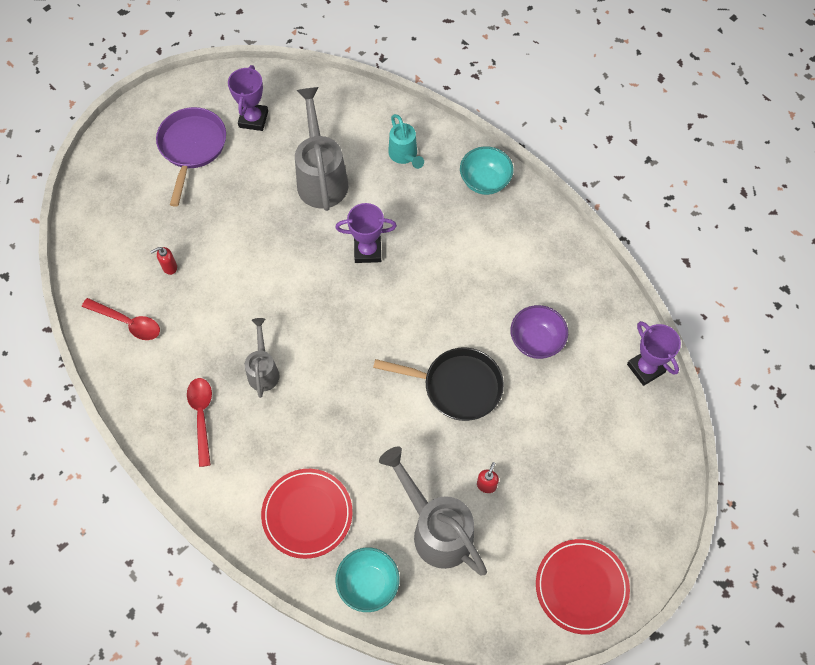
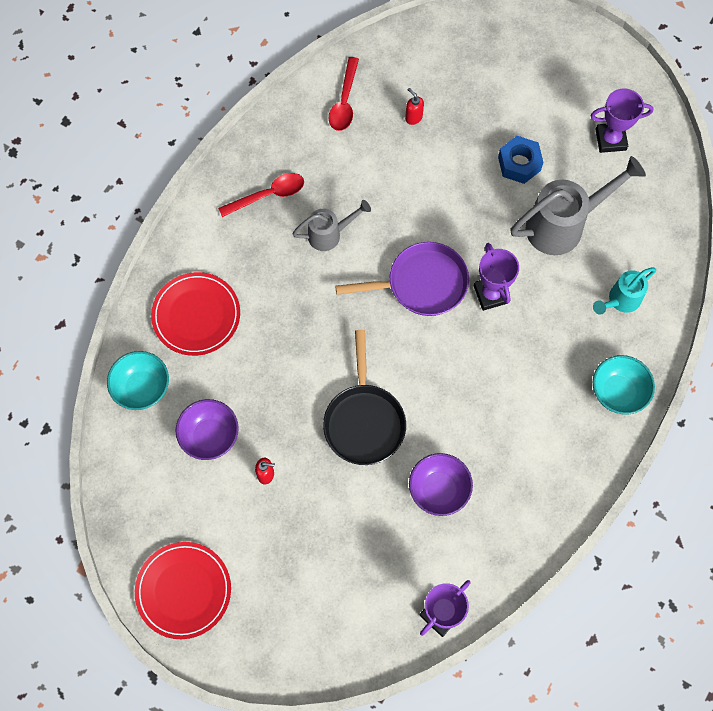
camera: 75 degrees right, 5 degrees up
(192, 147) = (555, 94): purple pan -> purple pan (421, 284)
(250, 194) = (519, 164): none -> blue nut
(435, 528) = (210, 436): grey watering can -> purple bowl

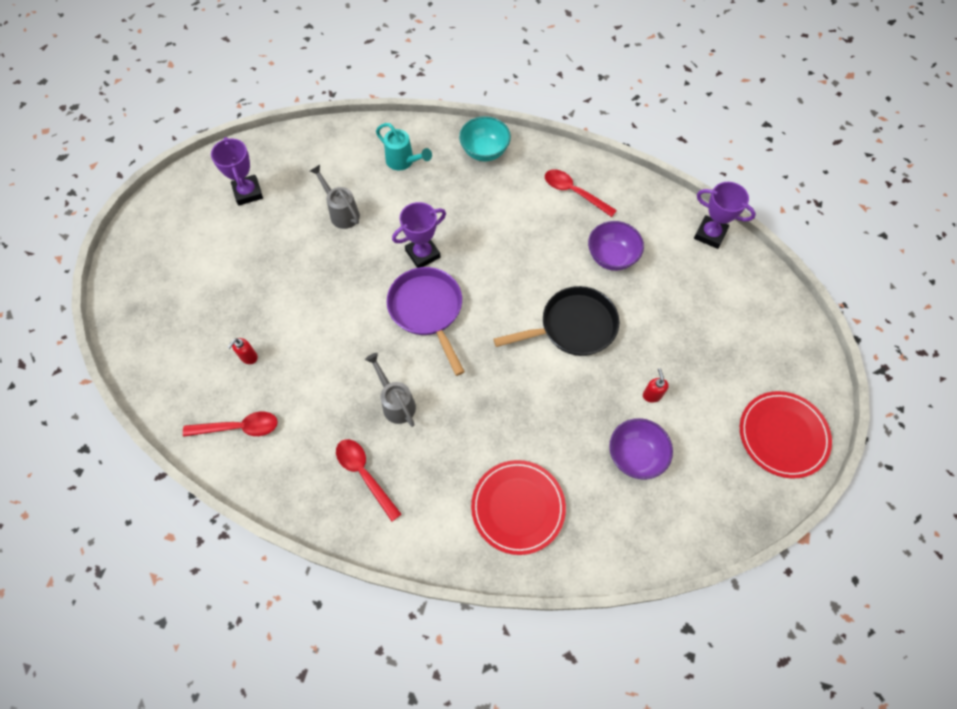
camera: 105 degrees left, 5 degrees down
(142, 388) = (611, 538): turquoise bowl -> none
(519, 164) = (285, 257): blue nut -> none
(536, 476) = (574, 192): none -> red spoon
(564, 225) = (341, 212): grey watering can -> grey watering can, size x0.57

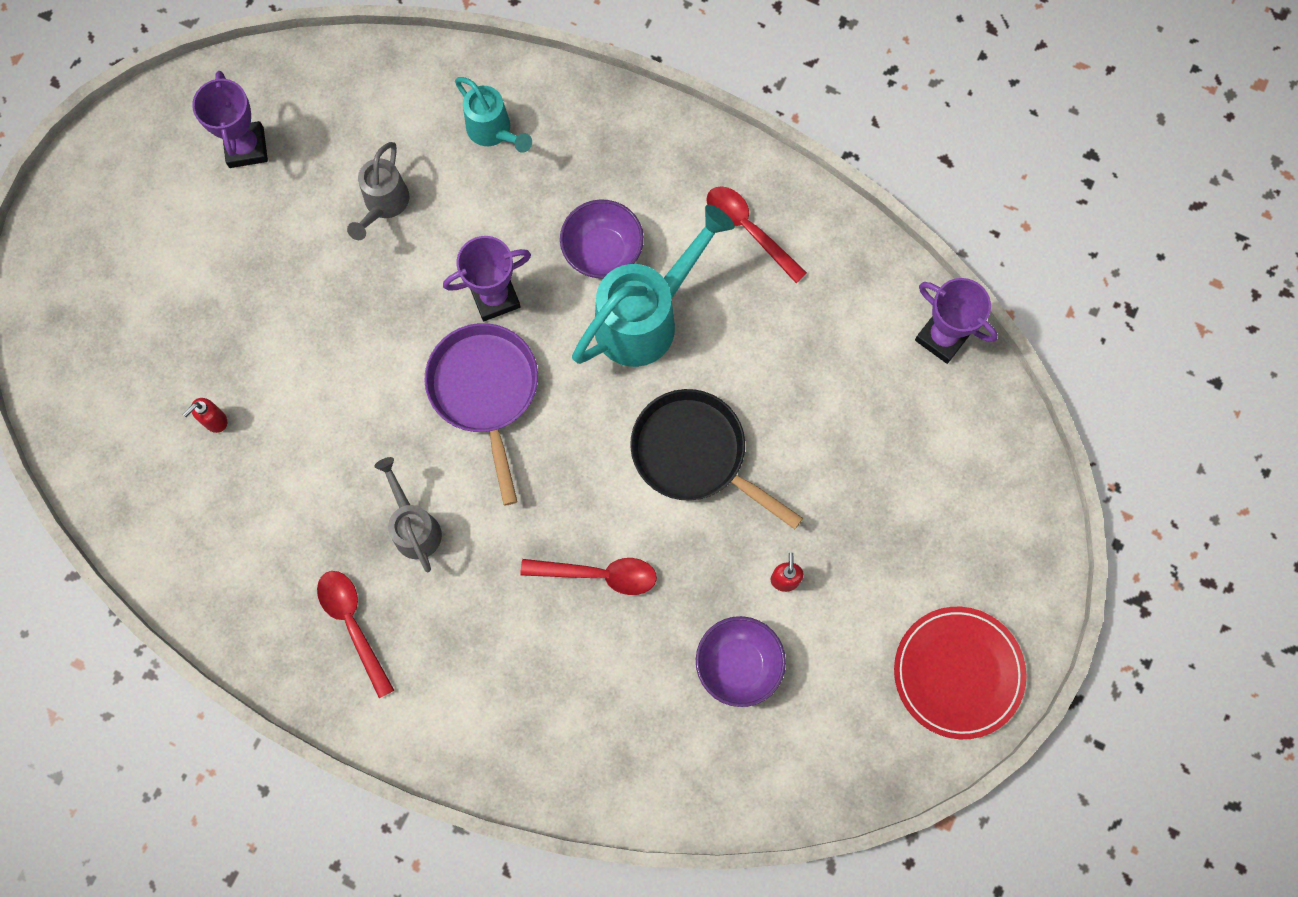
camera: 10 degrees right, 10 degrees up
(239, 427) = (188, 525): red spoon -> red spoon (599, 574)
(341, 212) = (383, 205): grey watering can -> grey watering can turned 135 degrees counterclockwise
(484, 151) = (624, 133): turquoise bowl -> none
(518, 507) = (556, 709): red plate -> none
(522, 251) = (647, 317): none -> turquoise watering can
(573, 327) = (695, 454): black pan -> black pan turned 135 degrees counterclockwise
(611, 257) = (780, 350): purple bowl -> purple bowl (602, 252)

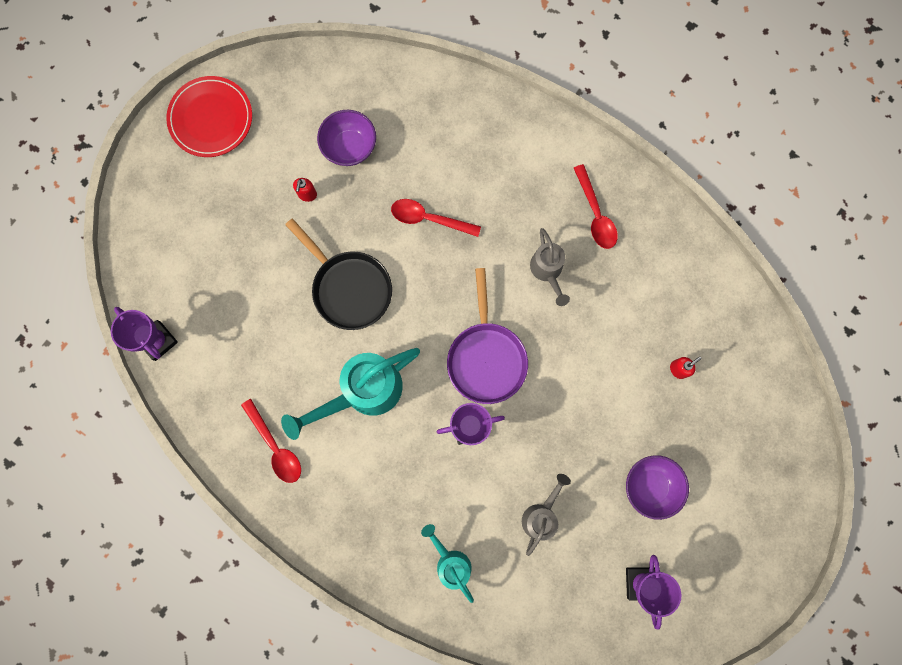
camera: 170 degrees left, 5 degrees up
(602, 252) = (385, 448): purple bowl -> purple bowl (650, 486)

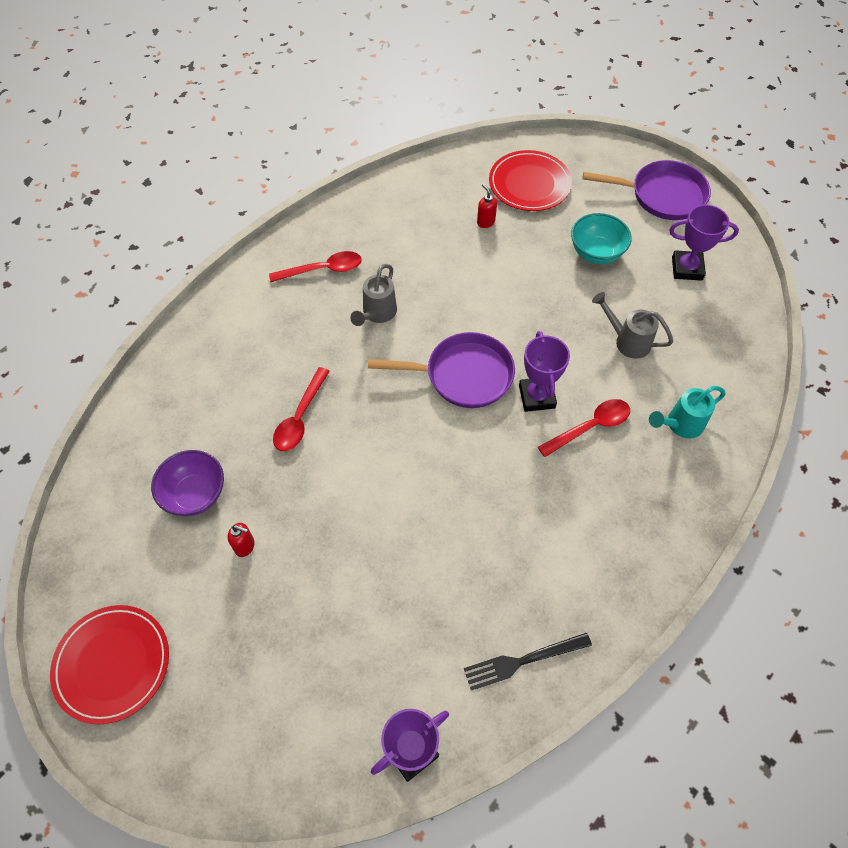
camera: 85 degrees left, 20 degrees down
(227, 420) = (523, 661): none -> black fork
(275, 446) = (556, 601): red spoon -> red spoon (590, 427)
(349, 288) = (369, 506): black pan -> none
(362, 392) = (494, 499): turquoise watering can -> none
(547, 271) = (377, 314): grey watering can -> grey watering can turned 120 degrees clockwise
(650, 486) = (596, 253): purple bowl -> turquoise bowl
(740, 414) = (529, 184): none -> red plate
(743, 562) = (662, 195): none -> purple pan

